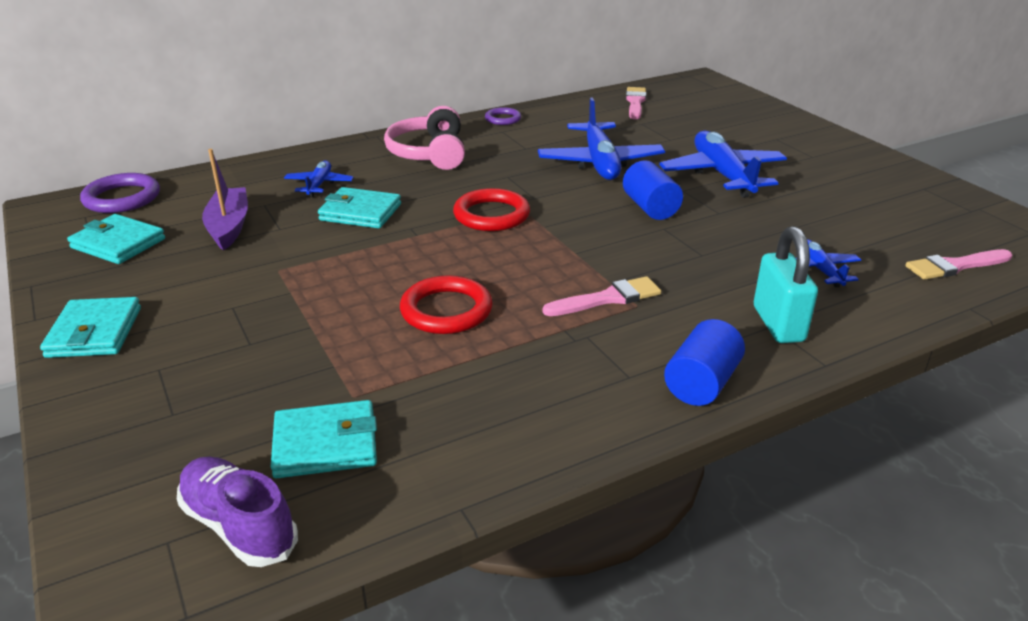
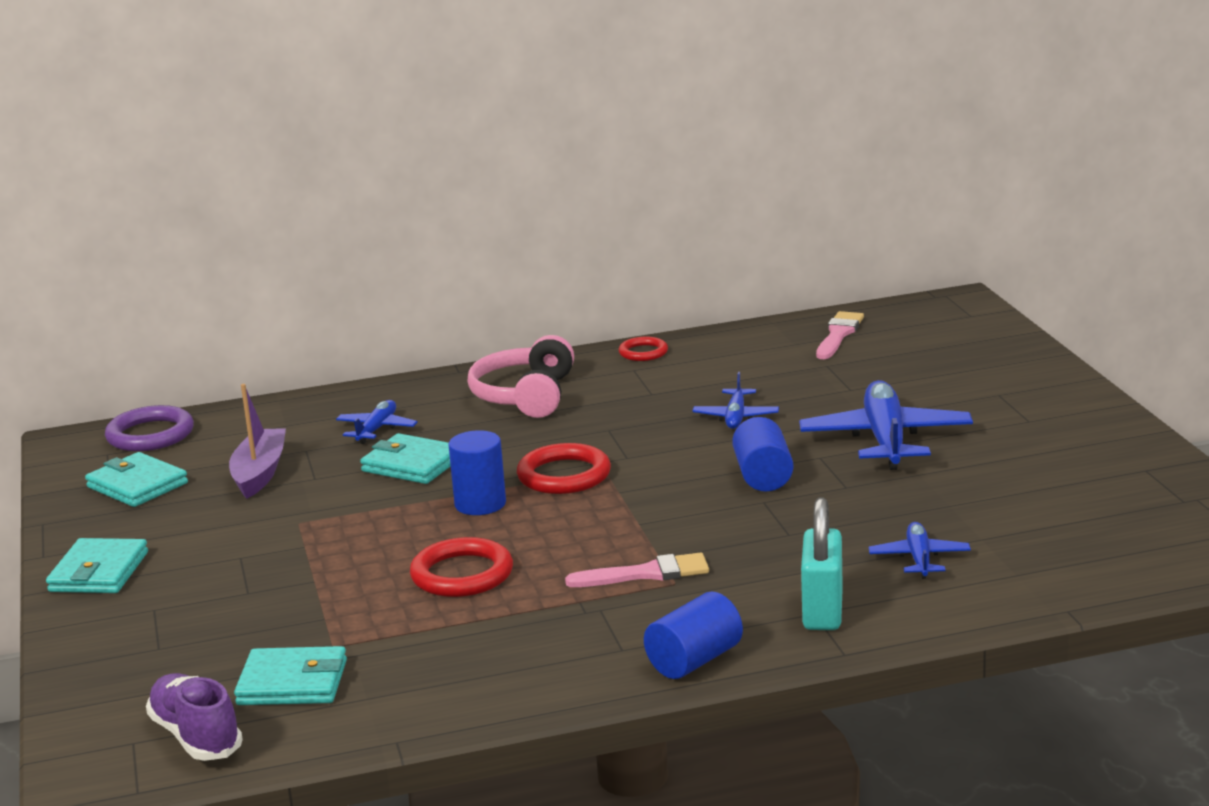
camera: 15 degrees right, 10 degrees down
(433, 243) = (480, 504): none -> blue cylinder
(503, 119) = (643, 352): purple ring -> red ring
(600, 163) = (736, 417): blue plane -> blue plane, size x0.52
(955, 266) = (1093, 565): pink brush -> none

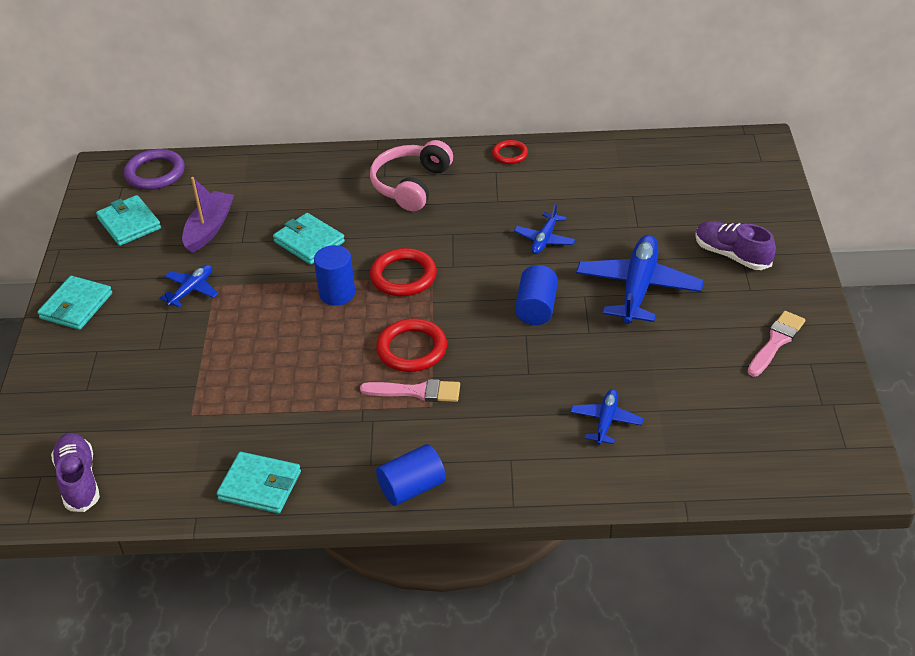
camera: 15 degrees right, 20 degrees up
(292, 683) = (154, 444): turquoise wallet -> turquoise wallet (260, 486)
(377, 429) = (300, 199): blue plane -> blue plane (191, 290)
(462, 574) = (298, 363): red ring -> red ring (412, 349)
(822, 611) = (517, 459): turquoise padlock -> none
(838, 334) = (655, 163): pink brush -> pink brush (776, 342)
(987, 396) = (732, 255): none -> purple shoe

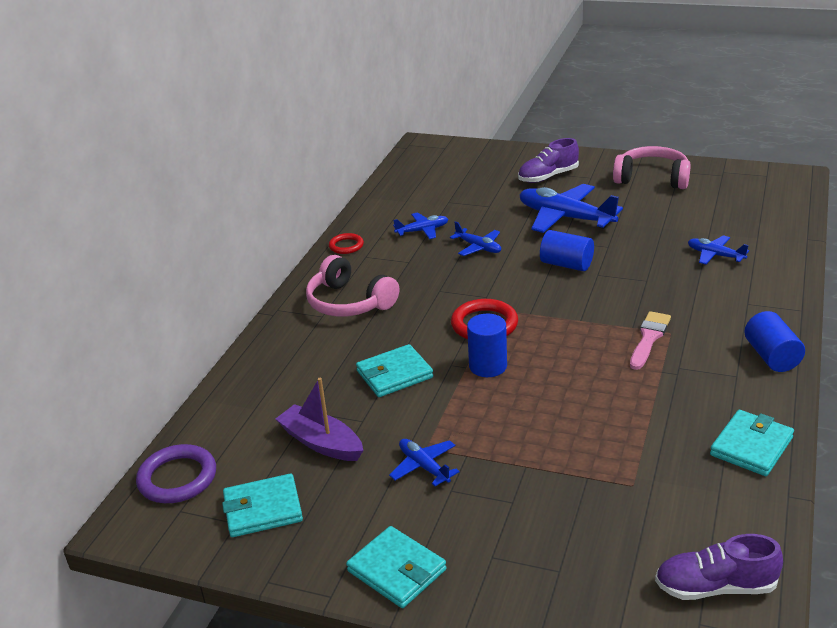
camera: 70 degrees left, 10 degrees down
(412, 349) = (590, 333): red ring -> none
(561, 194) = (422, 231): none -> blue plane
(776, 342) = (652, 178): pink brush -> pink headphones

